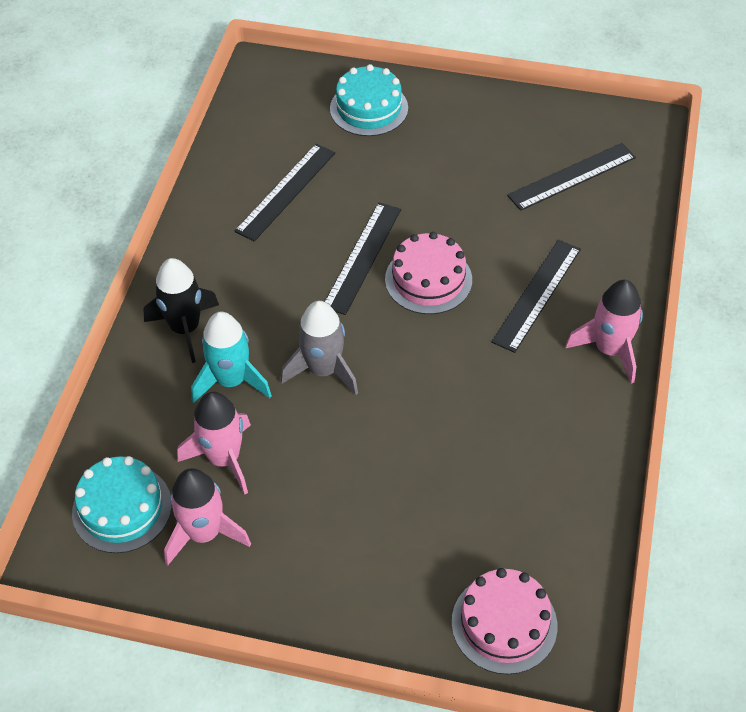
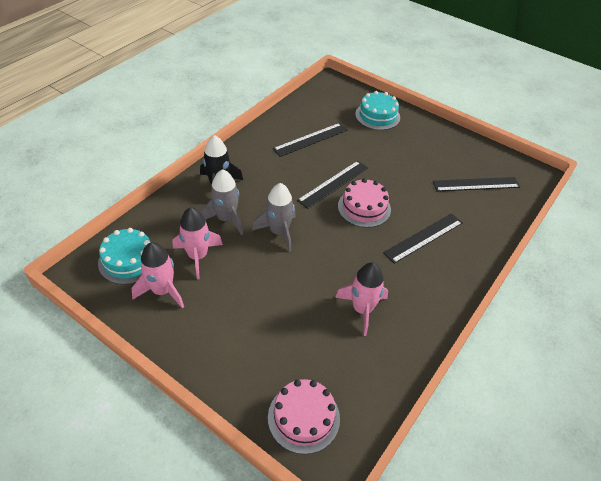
camera: 20 degrees right, 5 degrees down
(231, 381) = (226, 219): turquoise rocket -> grey rocket
(609, 350) = (453, 283): pink rocket -> pink rocket (362, 309)

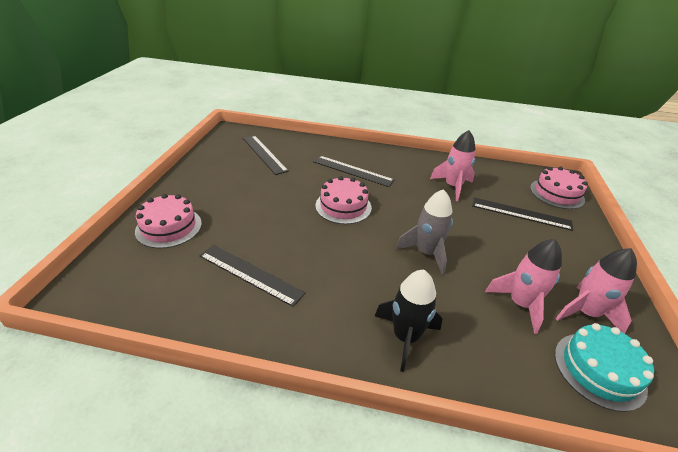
camera: 115 degrees left, 10 degrees down
(226, 219) = (450, 302): grey rocket -> none
(333, 184) = (324, 233): black ruler -> black ruler (521, 213)
(377, 116) = (169, 227): turquoise cake -> pink cake

